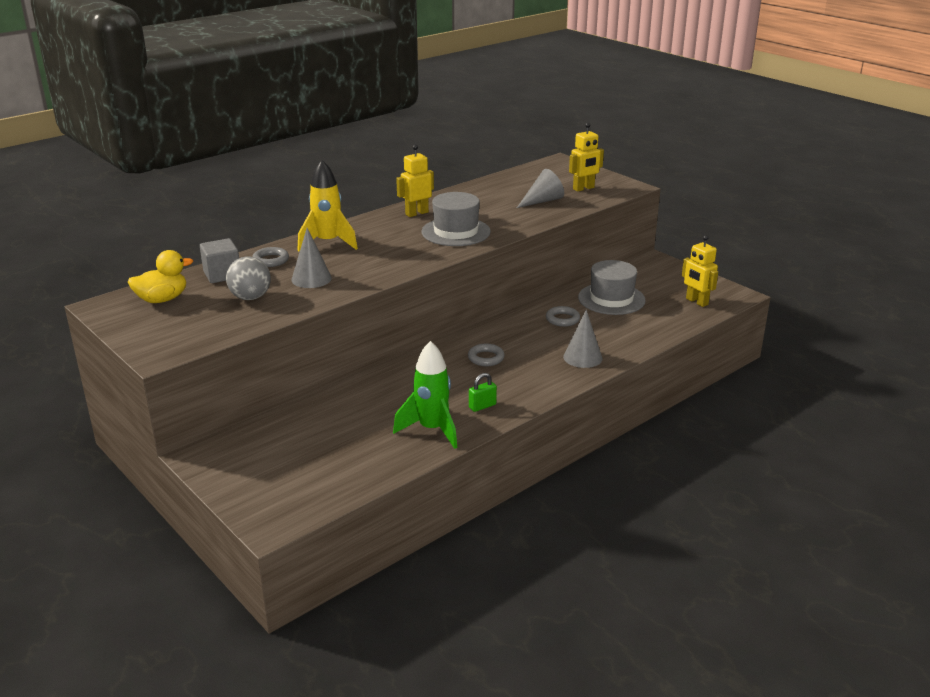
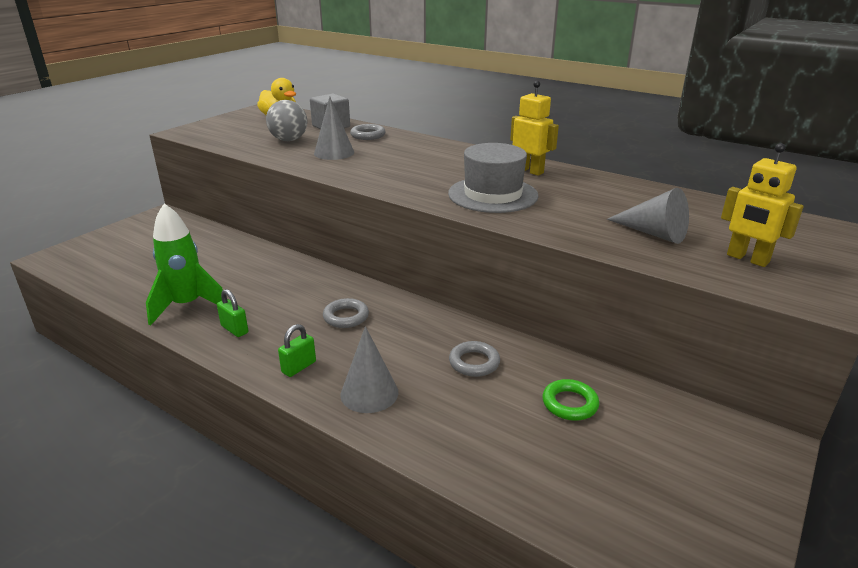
camera: 75 degrees right, 0 degrees up
(328, 243) = (419, 148): yellow rocket -> none
(545, 380) = (299, 367): none -> green padlock
(611, 299) = (570, 404): grey hat -> green ring
(696, 302) = (636, 519): yellow robot -> none

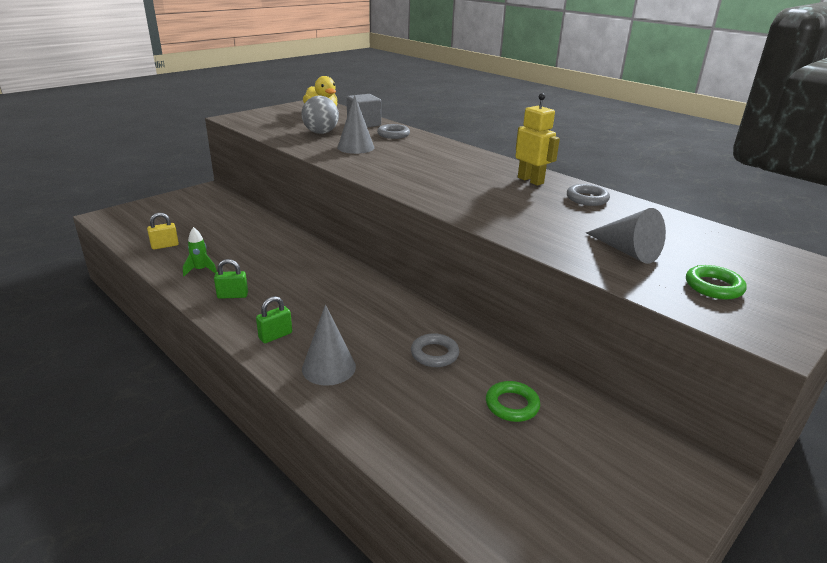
camera: 10 degrees right, 0 degrees up
(135, 283) = (165, 246): none -> yellow padlock
(187, 306) = (201, 270): green rocket -> green rocket, size x0.48
(234, 329) = (232, 295): green padlock -> green padlock turned 60 degrees counterclockwise
(346, 317) = (333, 297): grey ring -> grey ring (587, 199)
(493, 195) = (485, 199): grey hat -> none
(747, 259) = (713, 287): yellow robot -> green ring

